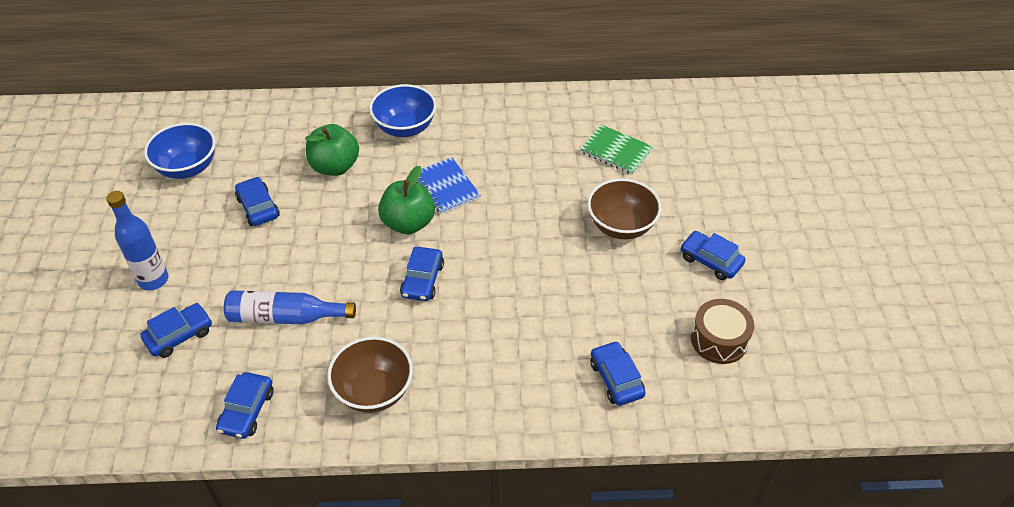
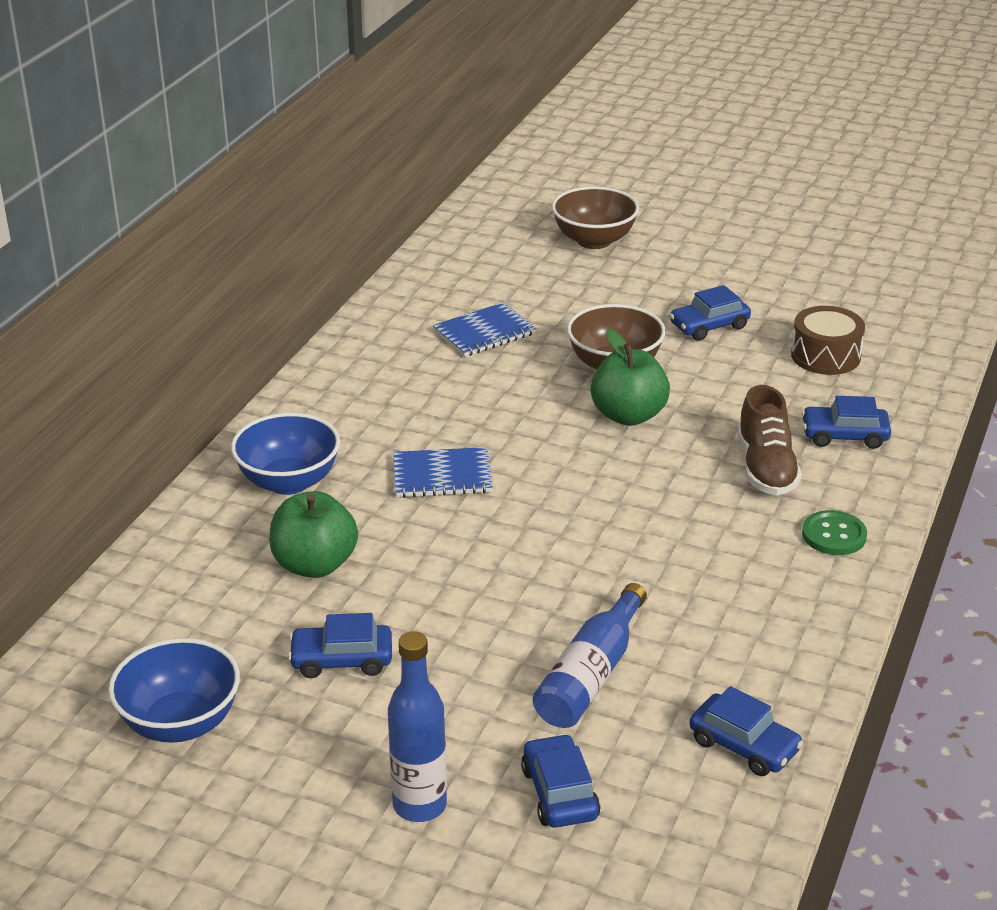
camera: 65 degrees left, 15 degrees down
(374, 391) = (769, 621): brown bowl -> brown bowl (594, 240)
(408, 223) = (486, 524): green apple -> green apple (628, 415)
(422, 280) = (601, 537): blue car -> none
(487, 403) = (834, 535): none -> green button
(547, 343) = (766, 468): none -> brown shoe
(616, 151) = (484, 333): green notebook -> blue notebook

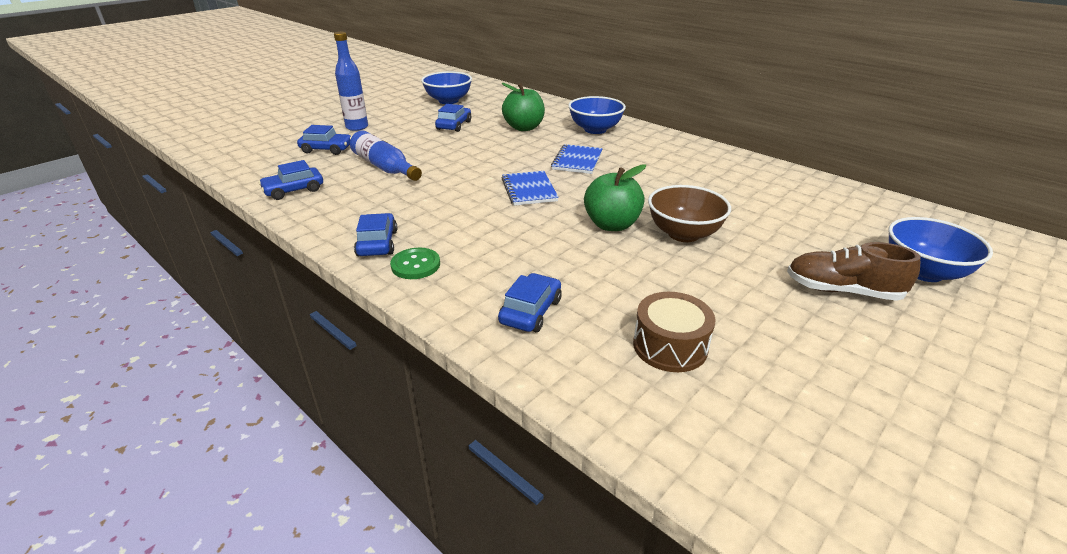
camera: 110 degrees right, 0 degrees up
(484, 333) = (744, 197): blue notebook -> blue notebook (529, 190)
(594, 240) = (923, 272): brown bowl -> blue bowl
(709, 326) = (743, 293): blue car -> blue car (377, 243)
(766, 468) = (513, 261): brown shoe -> brown shoe (842, 291)

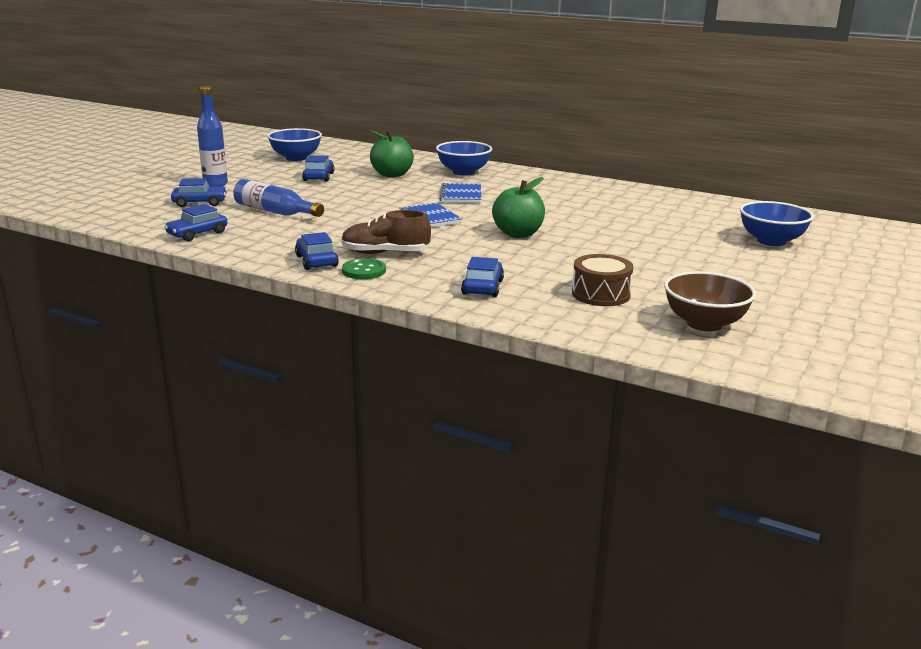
camera: 15 degrees left, 10 degrees down
(683, 234) = (581, 235): brown bowl -> brown bowl (704, 324)
(842, 291) = (715, 256): brown shoe -> brown shoe (385, 253)

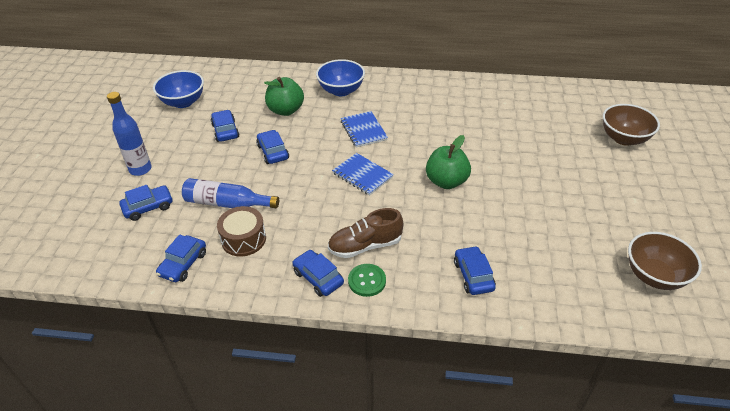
camera: 20 degrees left, 20 degrees up
(352, 193) = (273, 152): none -> blue car
(601, 294) = (562, 257): brown drum -> brown drum (243, 239)
(771, 241) = (624, 138): blue bowl -> brown bowl

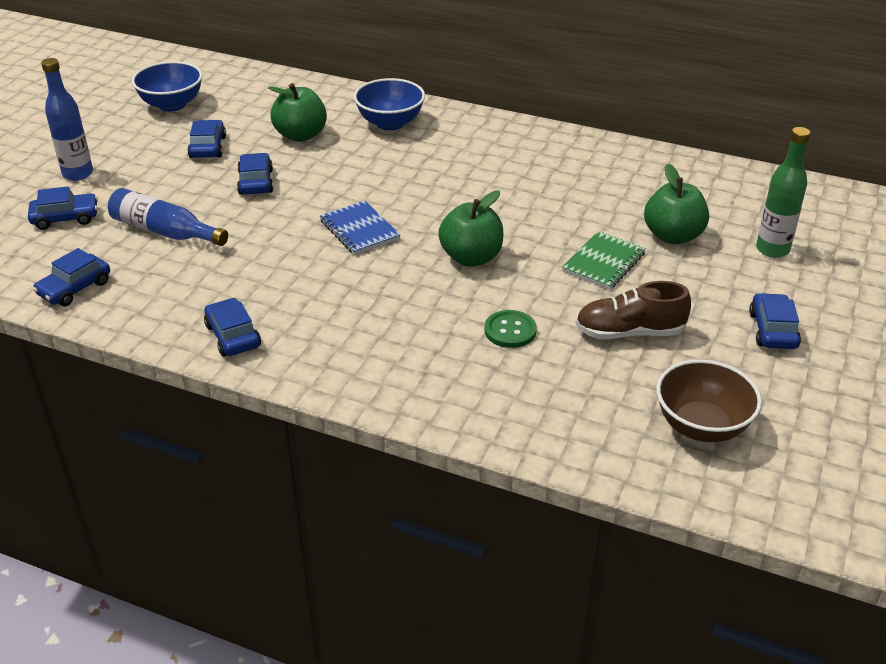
camera: 15 degrees right, 5 degrees down
(243, 239) = (163, 275): brown drum -> none
(363, 130) = (392, 176): blue notebook -> none
(365, 246) = (315, 312): brown shoe -> brown shoe (629, 332)
(367, 281) = (293, 352): green button -> green button (510, 330)
(473, 275) = (440, 374): blue car -> blue car (772, 330)
(530, 168) = (604, 262): none -> green notebook
(561, 140) = (673, 236): none -> green apple
(624, 138) = (772, 249): brown bowl -> green bottle

